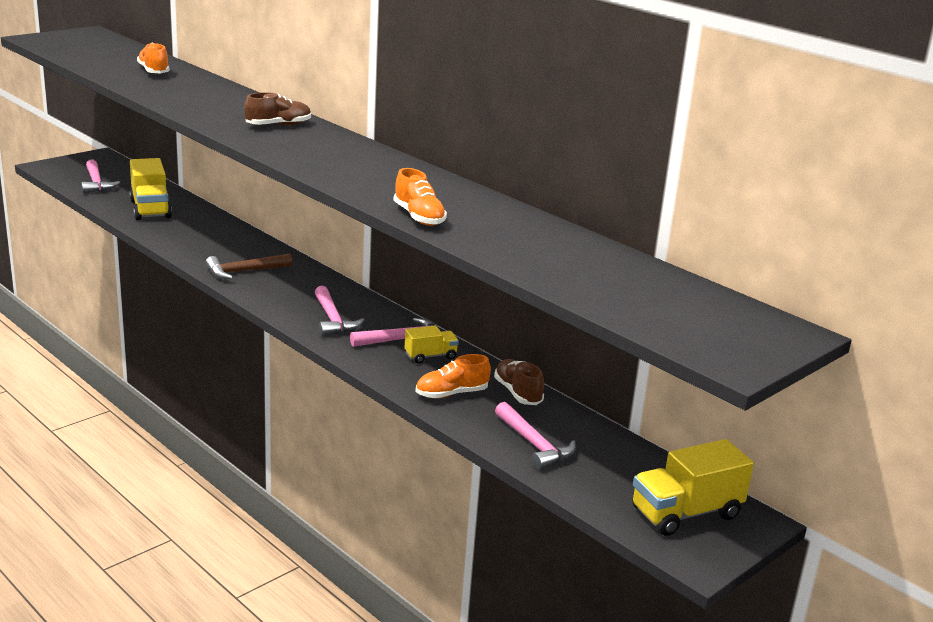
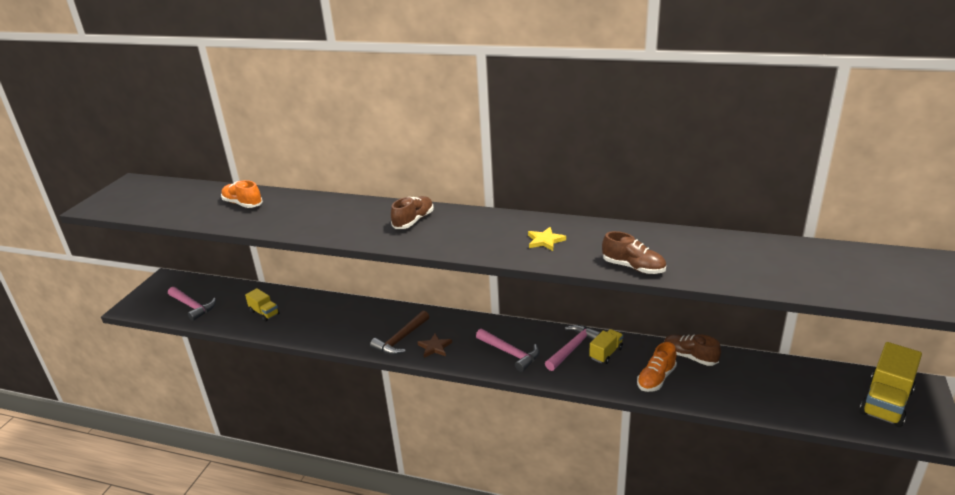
camera: 25 degrees left, 5 degrees up
(150, 209) = (264, 313): yellow truck -> yellow truck, size x0.56
(267, 288) = (435, 347): none -> brown star
(372, 174) = (545, 241): none -> yellow star
(419, 217) = (633, 267): orange shoe -> brown shoe
(534, 444) = (750, 394): pink hammer -> none

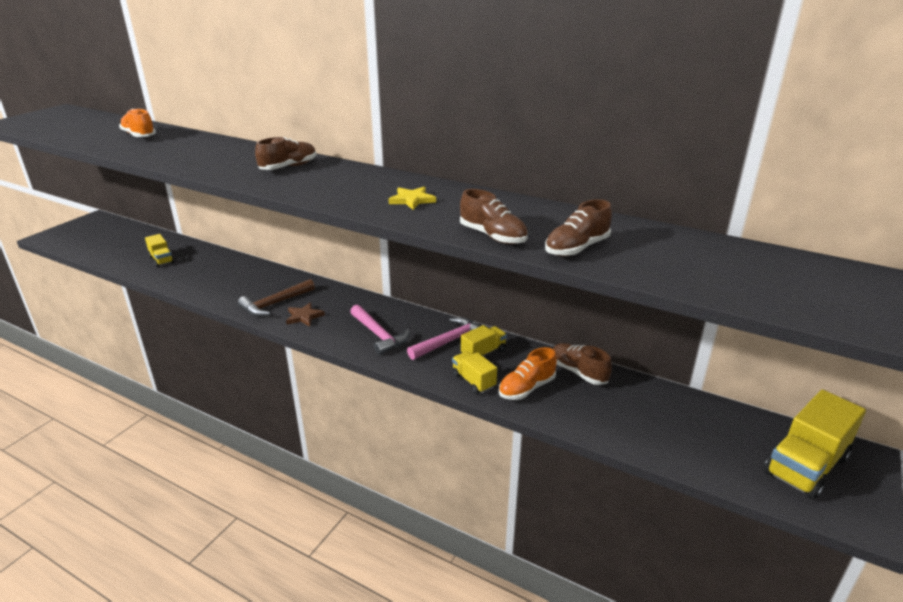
camera: 10 degrees right, 0 degrees up
(192, 306) = (101, 244): pink hammer -> none
(611, 380) = (473, 381): none -> yellow truck
(703, 268) = (577, 248): none -> brown shoe

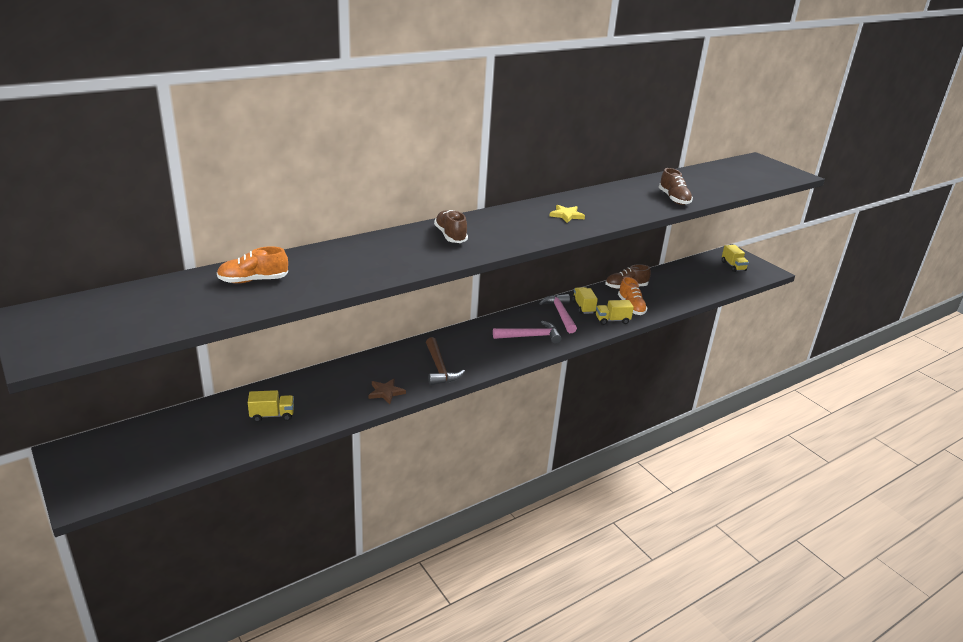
camera: 65 degrees left, 0 degrees up
(304, 316) = (474, 360): brown star -> brown star (386, 392)
(493, 236) = (643, 211): brown shoe -> none
(805, 466) = (733, 266): yellow truck -> yellow truck, size x0.56

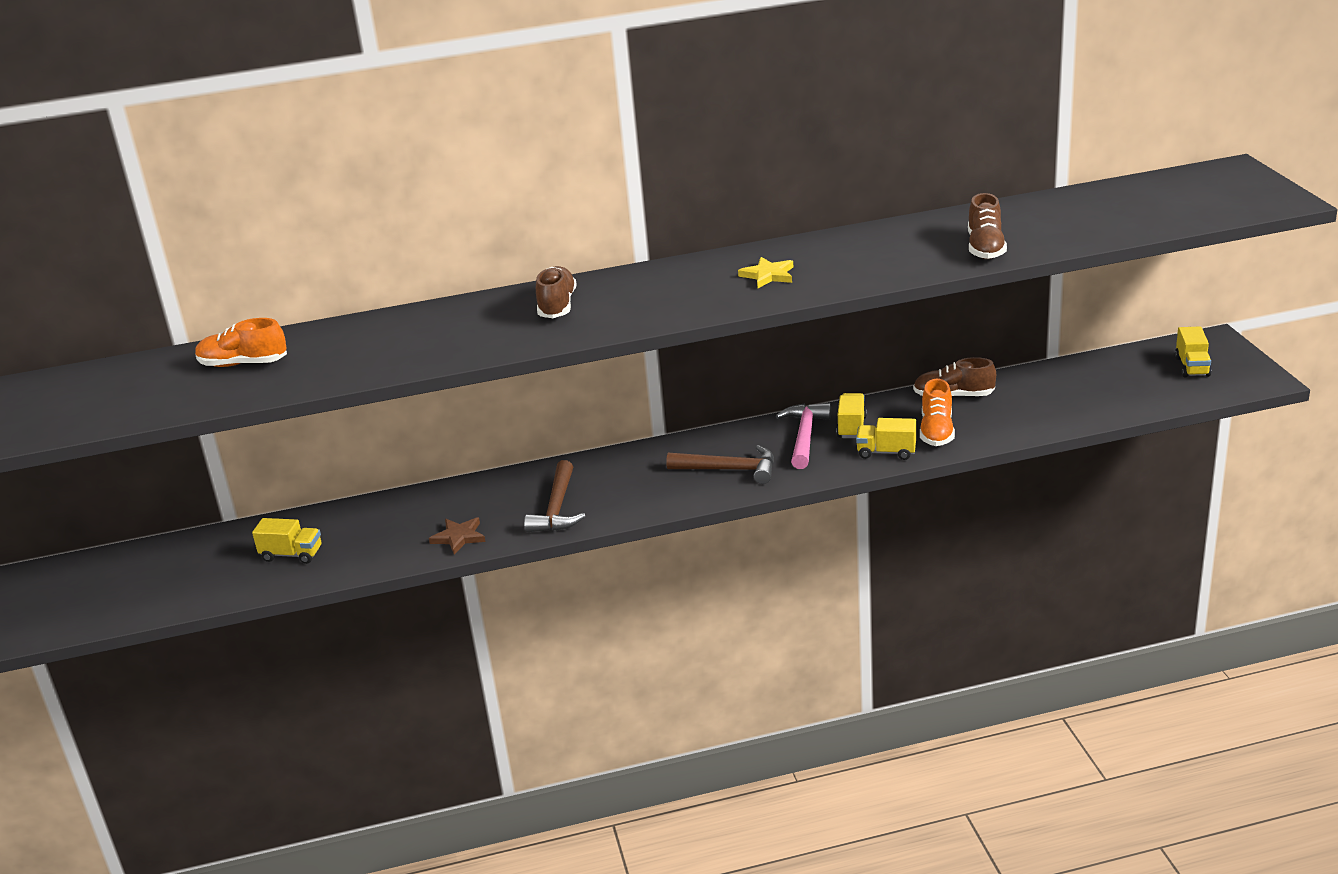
camera: 25 degrees right, 0 degrees up
(530, 336) = (729, 470): pink hammer -> brown hammer

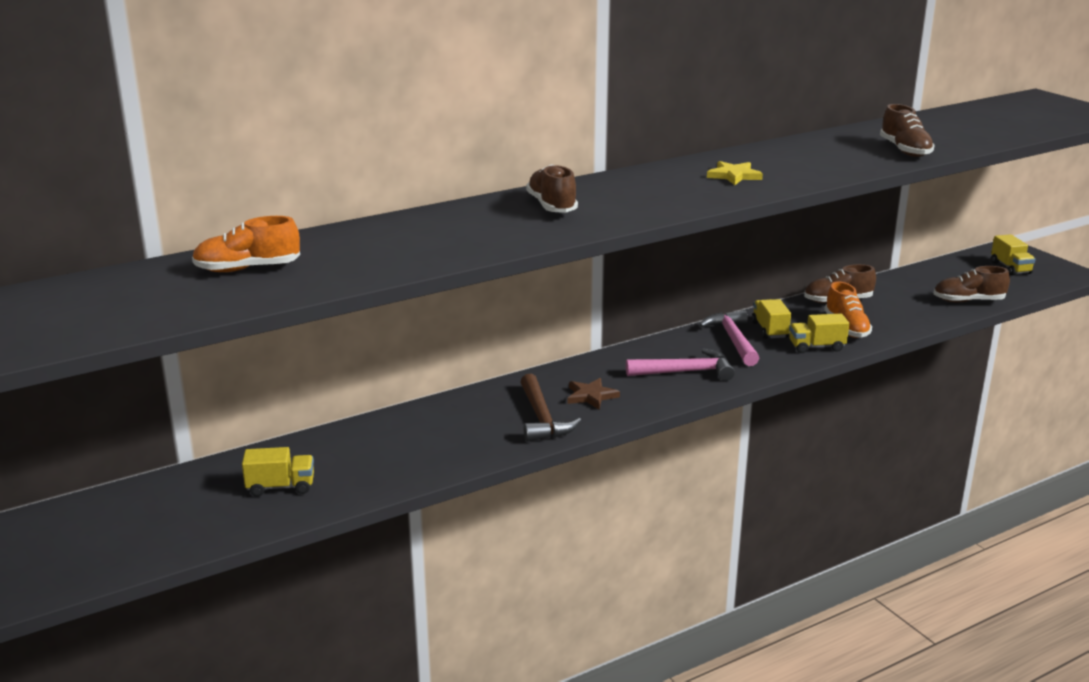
camera: 20 degrees left, 5 degrees down
(459, 537) = (457, 453): brown star -> brown star (591, 396)
(729, 470) = (685, 372): brown hammer -> pink hammer
(1103, 408) = (968, 301): none -> brown shoe

